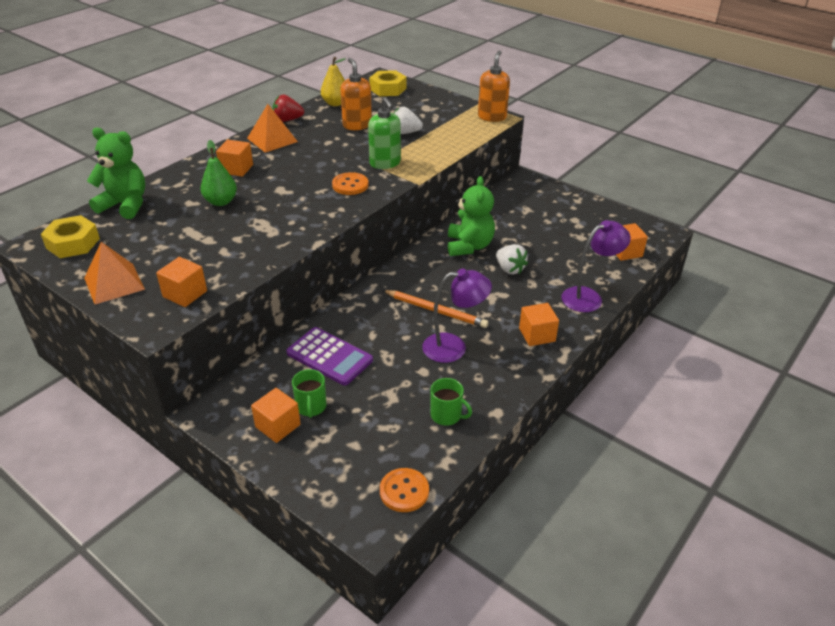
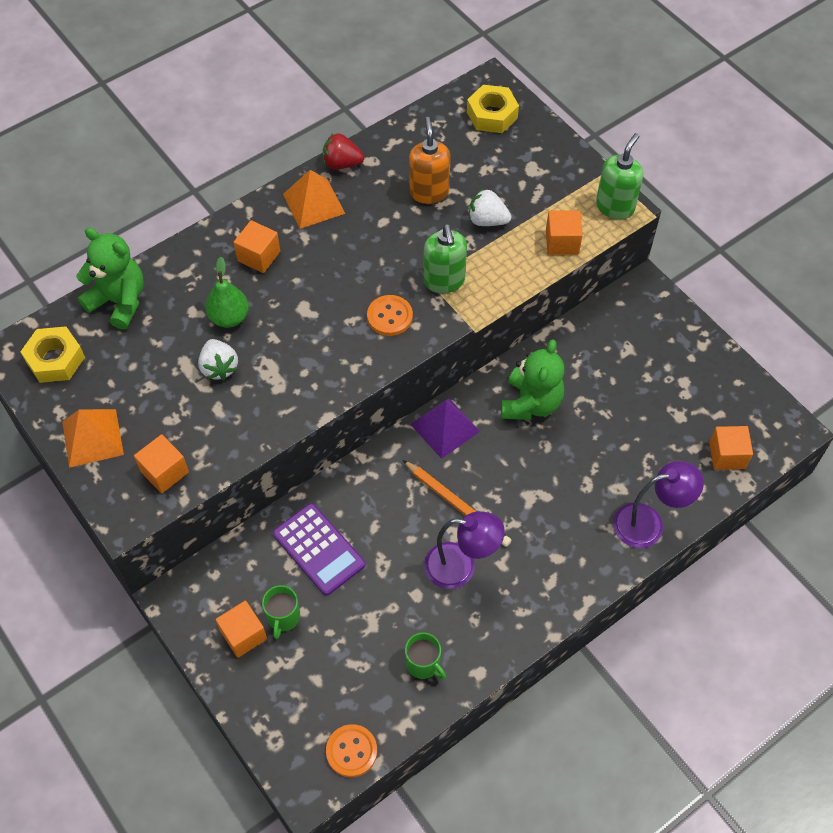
camera: 15 degrees right, 20 degrees up
(335, 103) = (412, 136): yellow pear -> none
(408, 269) = (445, 427): none -> purple pyramid
(492, 117) = (615, 206): orange soap dispenser -> green soap dispenser
(509, 269) = (568, 454): white strawberry -> white strawberry (219, 367)
(537, 335) = (563, 570): orange cube -> orange cube (562, 242)

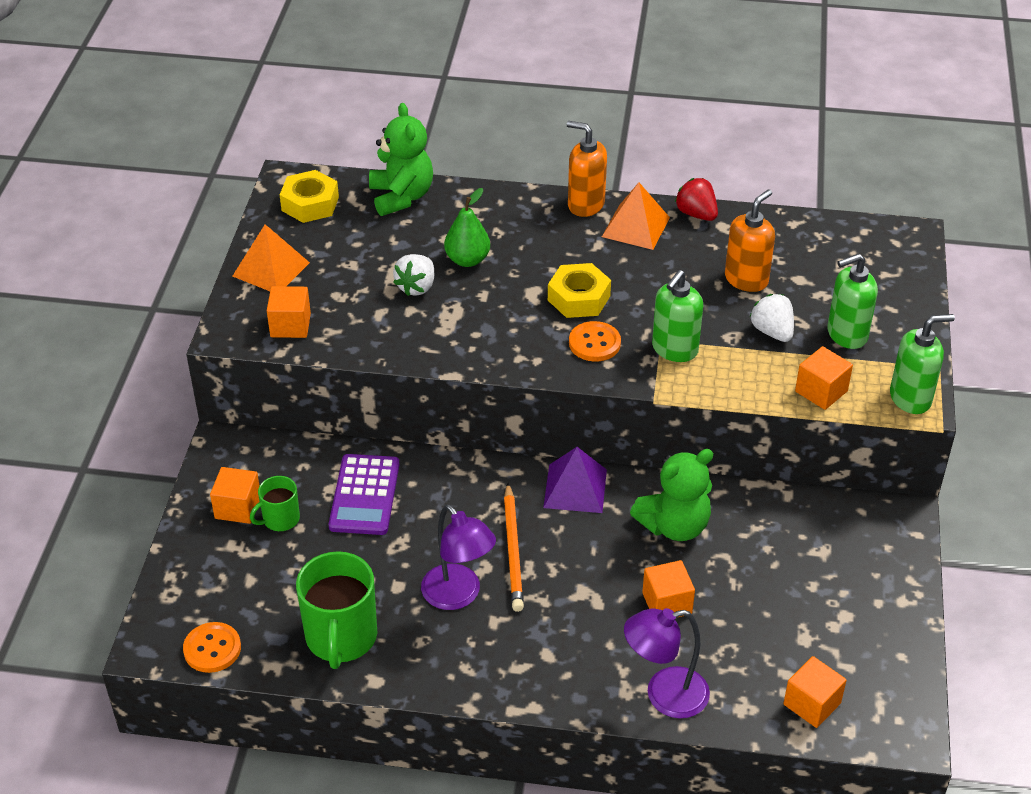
camera: 45 degrees right, 15 degrees down
(259, 210) = (585, 204): none -> orange soap dispenser
(259, 256) = (544, 234): orange cube -> orange cube (667, 603)
(423, 664) = (341, 637): green mug -> green mug, size x1.86
(492, 115) = (881, 259): yellow nut -> yellow nut (579, 298)
(532, 188) = (846, 334): none -> green soap dispenser
(648, 523) = (664, 695): purple lamp -> purple lamp turned 135 degrees clockwise

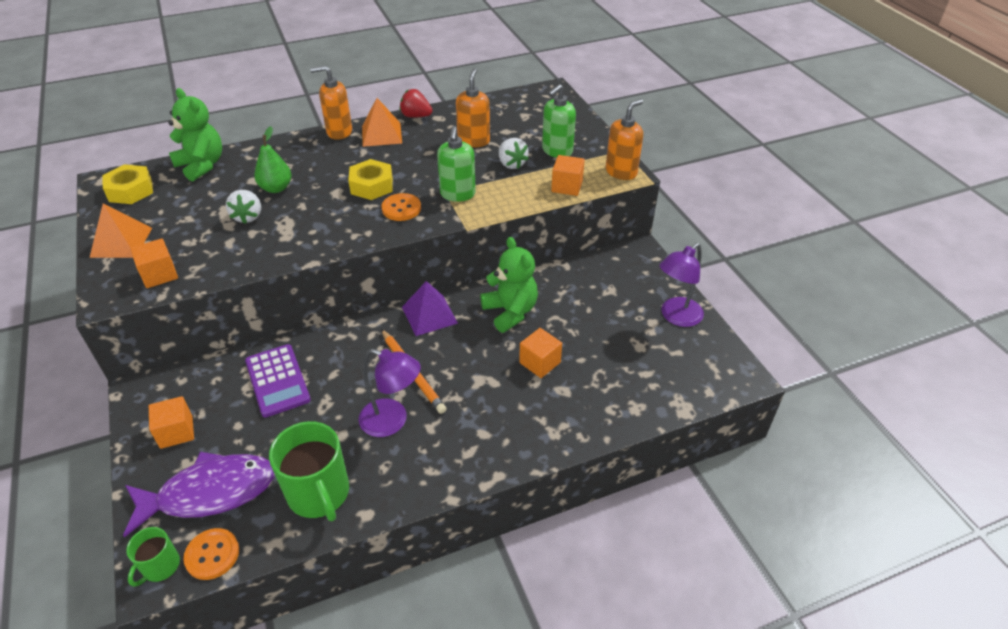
camera: 30 degrees left, 0 degrees up
(239, 586) = (210, 493): none -> purple fish
(280, 519) = (217, 426): green mug -> green mug (160, 566)
(664, 695) = (580, 424): purple lamp -> purple lamp (676, 317)
(674, 526) = (510, 312): green teddy bear -> green teddy bear turned 60 degrees counterclockwise
(772, 332) = (511, 164): white strawberry -> white strawberry turned 150 degrees counterclockwise
(812, 704) = (674, 385): orange cube -> none
(910, 398) = (621, 172): green soap dispenser -> orange soap dispenser

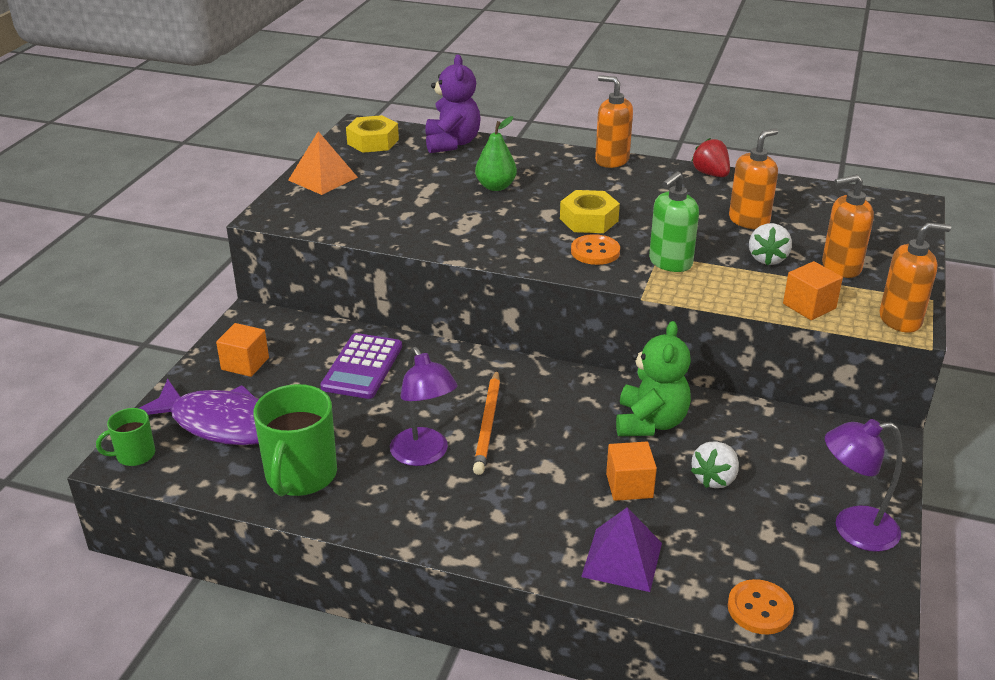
camera: 40 degrees right, 10 degrees down
(159, 274) = (324, 215): orange cube -> none
(202, 165) = (452, 143): green teddy bear -> purple teddy bear
(212, 555) = (176, 470): orange button -> orange button (760, 609)
(248, 216) = (444, 200): white strawberry -> white strawberry (714, 478)
(381, 134) = (653, 178): orange pyramid -> none
(429, 315) = (560, 382): purple pyramid -> purple pyramid (622, 559)
(557, 151) = (840, 267): green soap dispenser -> orange soap dispenser

